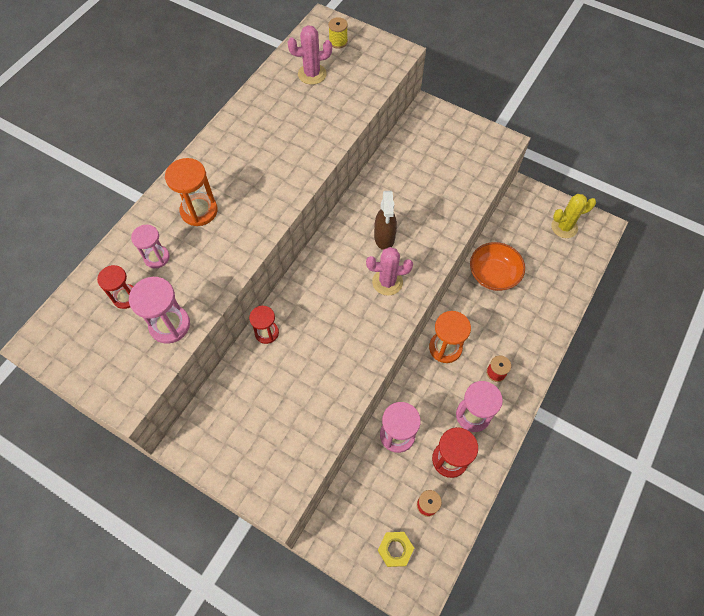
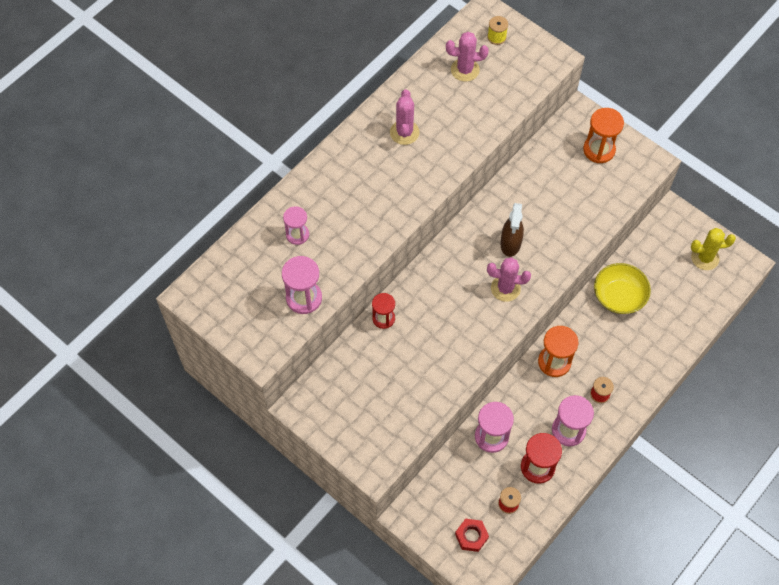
camera: 10 degrees right, 0 degrees up
(126, 297) = (267, 267): red hourglass -> none
(199, 211) = (340, 196): orange hourglass -> orange hourglass (599, 150)
(259, 139) = (404, 132): none -> pink cactus
(395, 549) = (471, 536): yellow nut -> red nut
(493, 274) = (619, 296): orange bowl -> yellow bowl

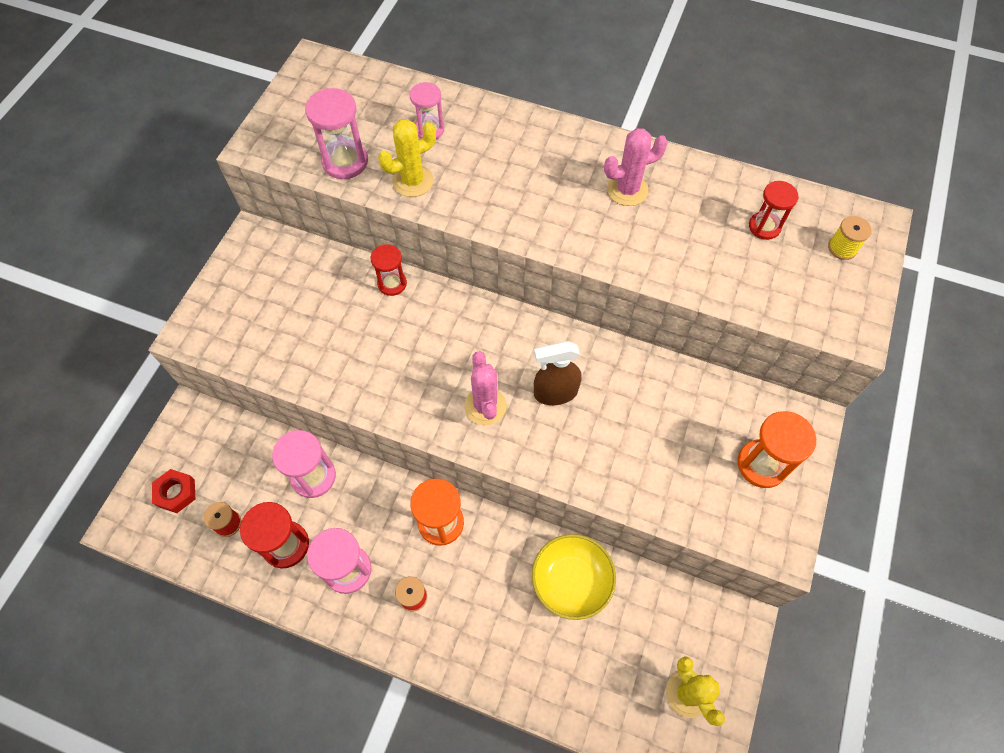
camera: 70 degrees right, 0 degrees up
(341, 259) = (413, 181): none -> yellow cactus
(465, 70) = (764, 227): pink cactus -> red hourglass

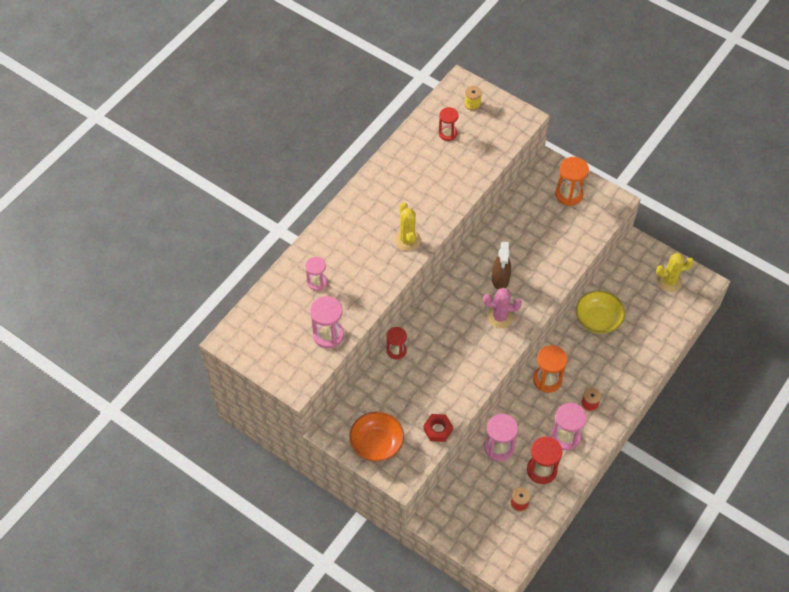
camera: 75 degrees left, 5 degrees down
(176, 493) = (490, 533): red nut -> red nut (438, 429)
(240, 293) = (376, 443): none -> orange bowl
(413, 181) = (357, 299): yellow cactus -> yellow cactus (407, 240)
(627, 190) = (401, 189): pink cactus -> none

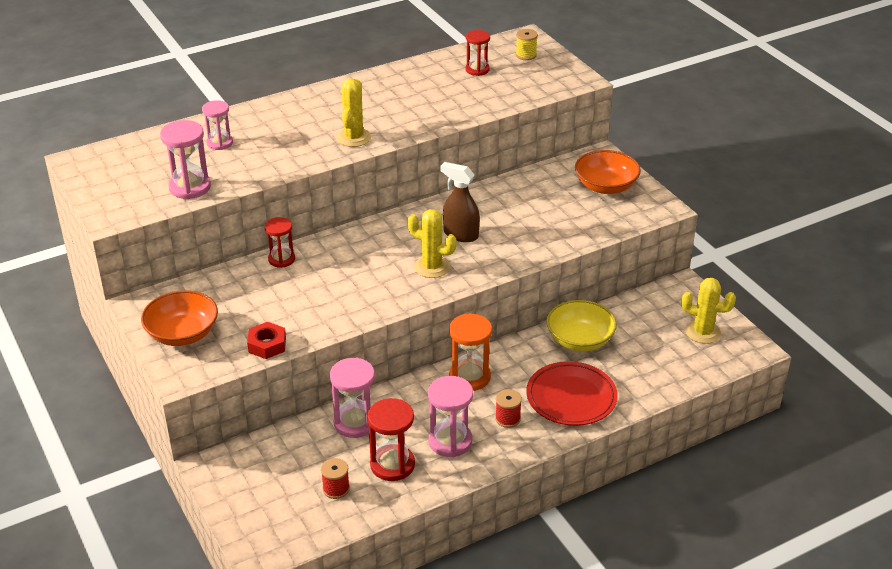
camera: 25 degrees right, 20 degrees down
(500, 279) = (460, 234): brown spray bottle -> brown spray bottle turned 90 degrees clockwise
(500, 317) = (432, 267): pink cactus -> yellow cactus
(569, 194) = (605, 186): orange hourglass -> orange bowl
(618, 370) = (571, 398): none -> red plate

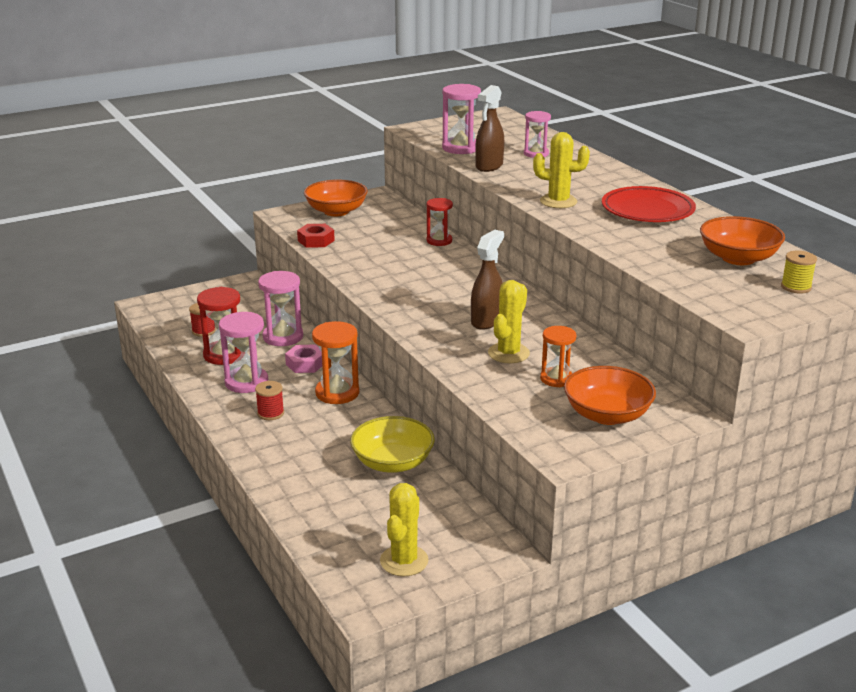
camera: 90 degrees right, 10 degrees down
(252, 171) = (489, 166): none -> brown spray bottle
(414, 402) = (305, 364): none -> pink nut
(432, 267) = (427, 306): yellow cactus -> yellow cactus (508, 353)
(477, 70) = (738, 258): red hourglass -> orange bowl
(557, 205) = (556, 379): none -> orange hourglass
(571, 398) = (295, 452): red plate -> red plate (647, 210)

